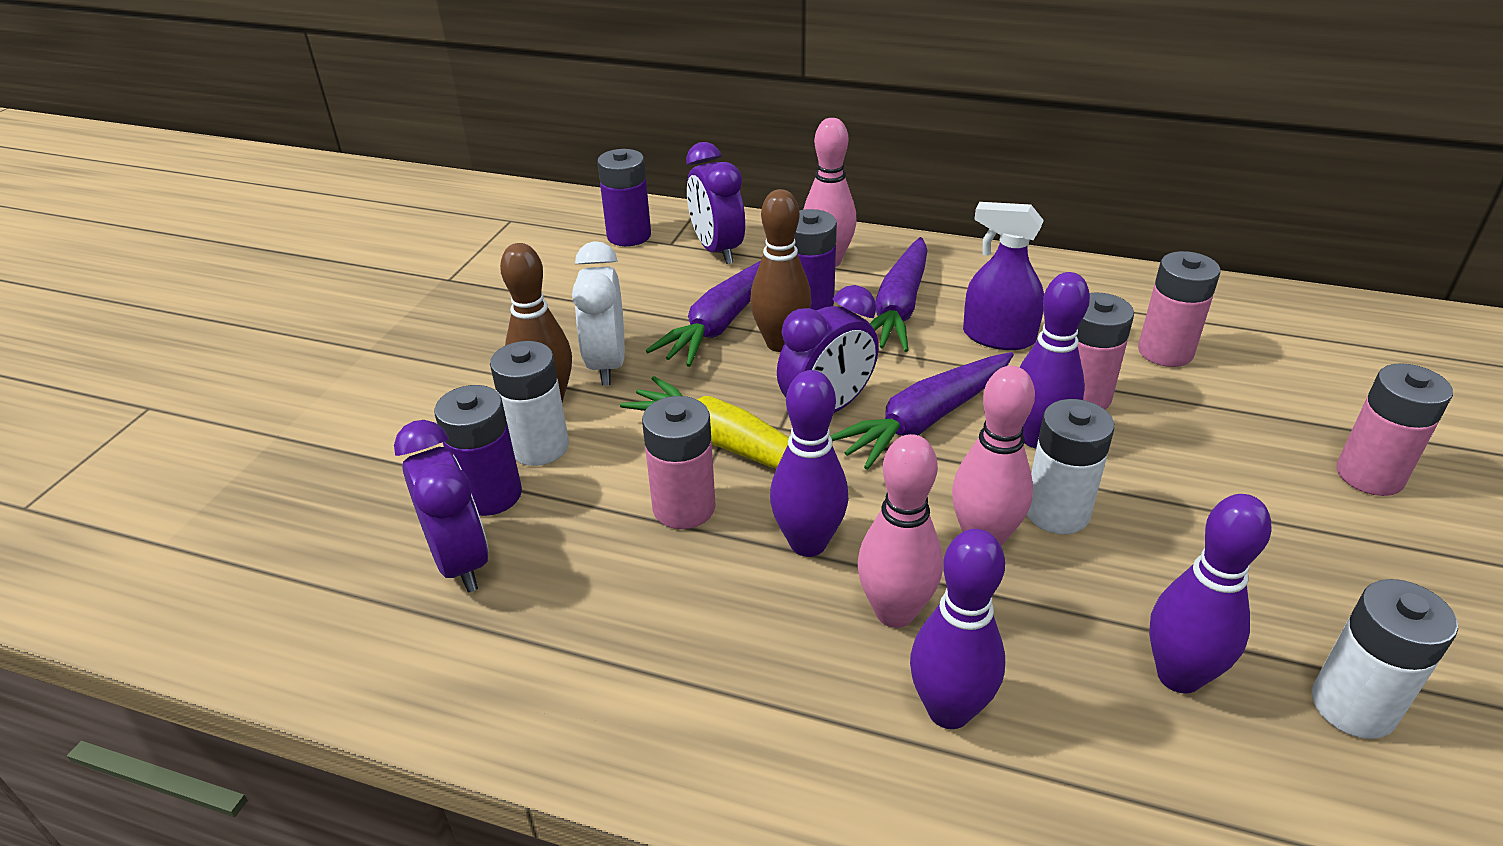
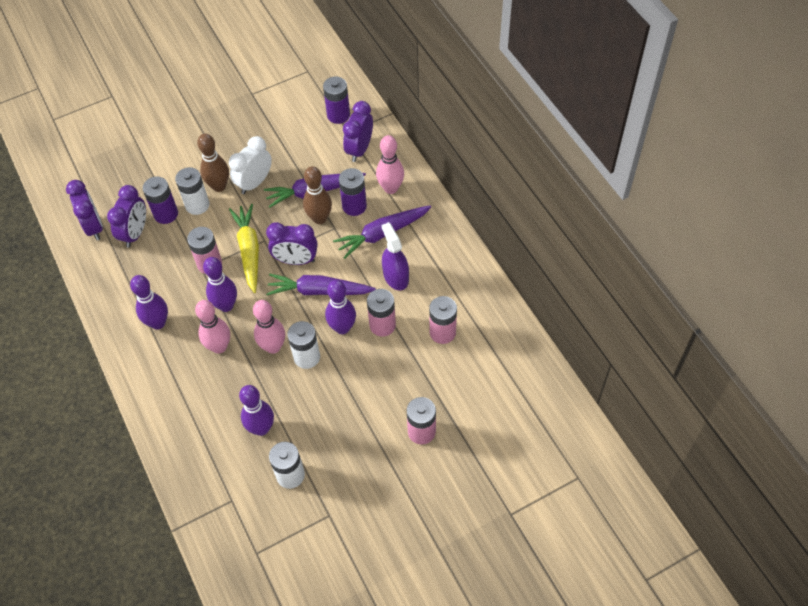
camera: 45 degrees right, 20 degrees up
(342, 612) = (94, 227): none -> purple clock
(949, 710) = (195, 384): purple bowling pin -> purple bowling pin (158, 323)

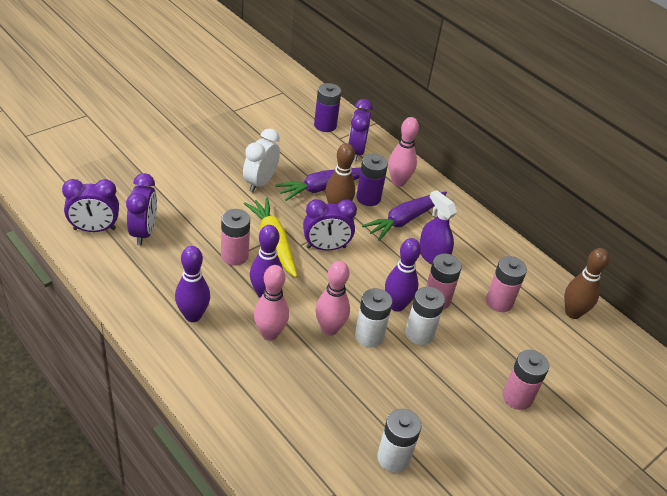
camera: 20 degrees left, 15 degrees down
(94, 227) = (94, 229): purple clock -> purple clock turned 120 degrees clockwise
(166, 214) = (173, 213): purple battery -> none
(197, 205) = (205, 204): white battery -> white battery (419, 333)
(219, 186) = (224, 187): brown bowling pin -> brown bowling pin (572, 313)
(261, 428) = (344, 412): purple bowling pin -> none
(319, 291) = (359, 273): purple carrot -> none

